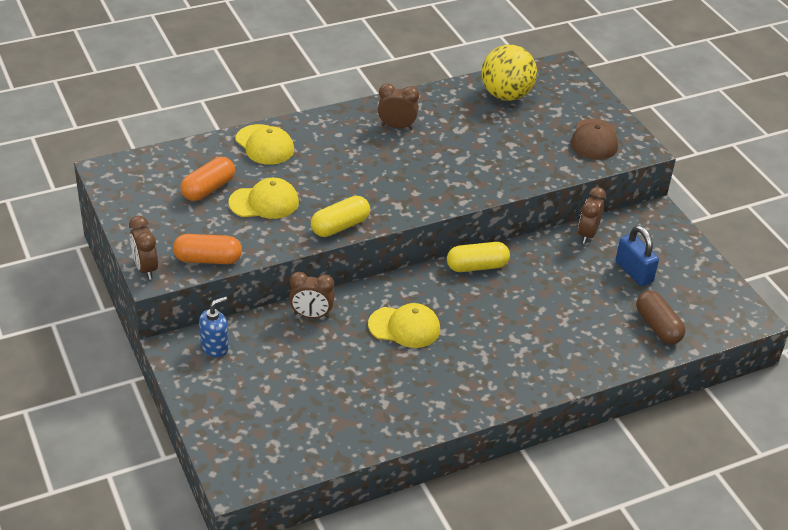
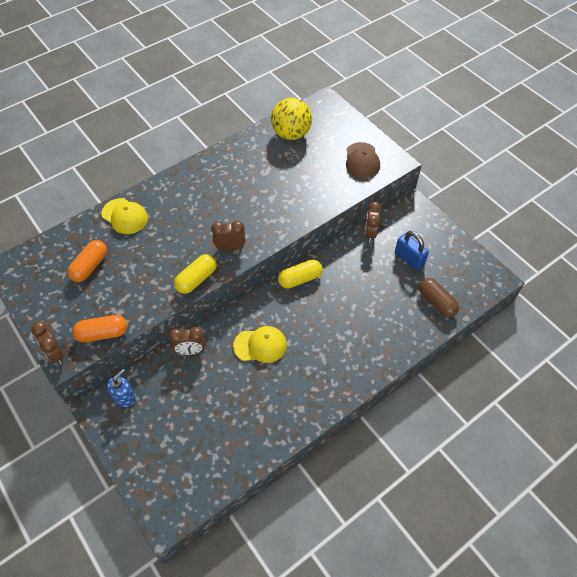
camera: 10 degrees left, 15 degrees up
(264, 202) = (135, 270): yellow cap -> none
(397, 127) = (219, 178): brown clock -> brown clock (230, 248)

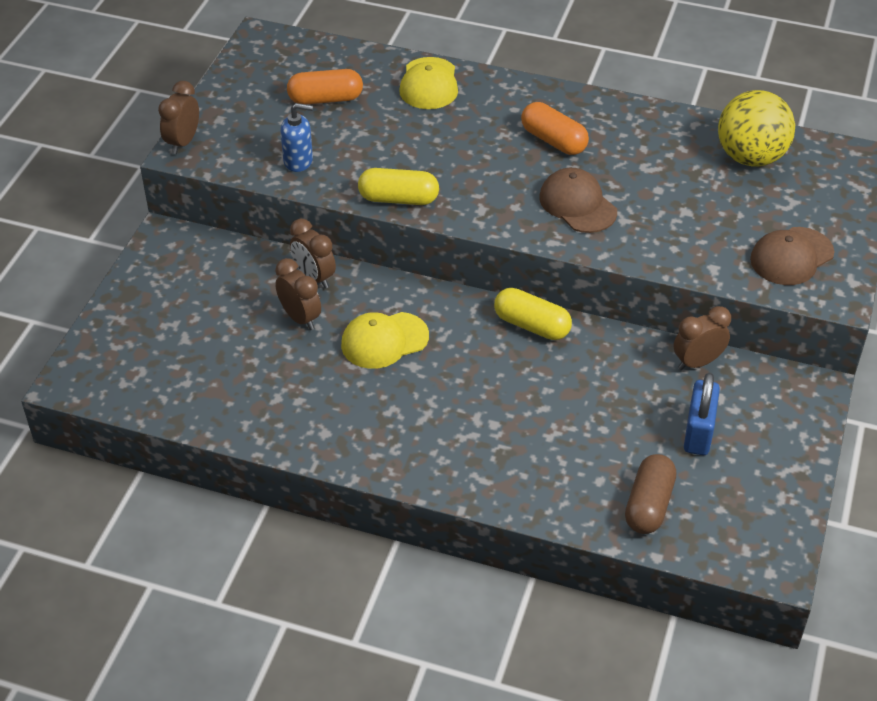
camera: 55 degrees right, 10 degrees down
(102, 334) = (243, 163): orange capsule -> orange capsule (553, 141)
(125, 397) = (198, 256): blue soap dispenser -> blue soap dispenser (298, 161)
(230, 248) = (479, 203): brown clock -> brown clock (300, 318)
(260, 345) = (384, 340): yellow cap -> yellow cap turned 105 degrees clockwise
(265, 211) = (577, 204): none -> brown cap

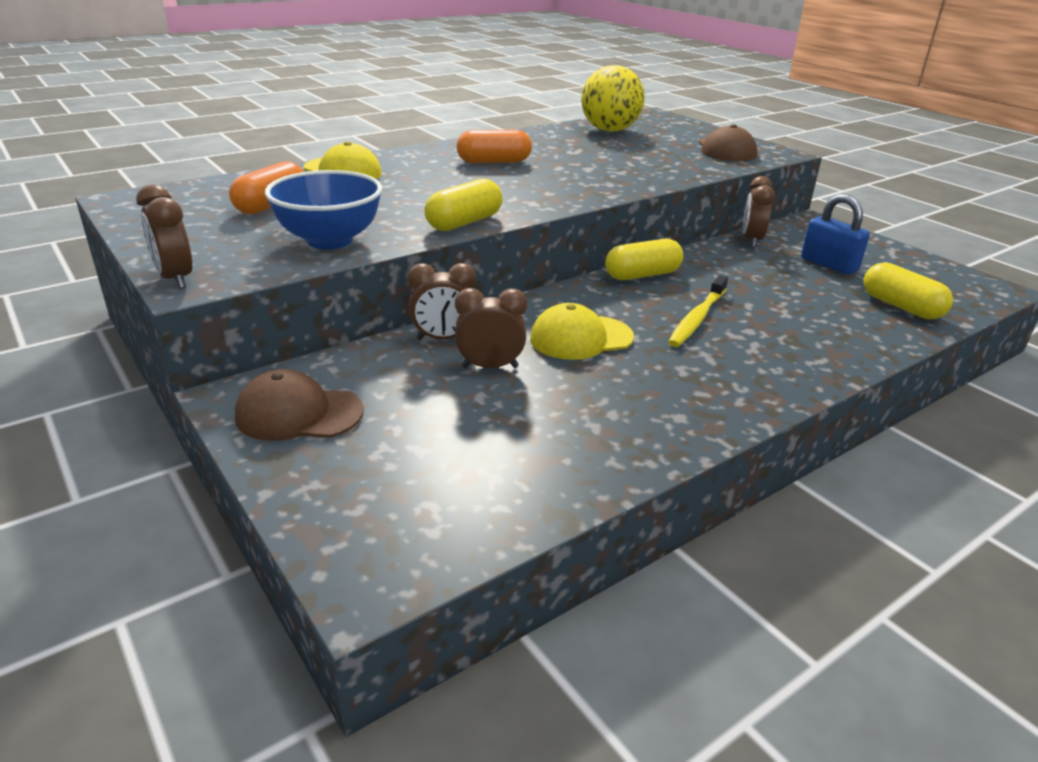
camera: 55 degrees left, 15 degrees down
(298, 161) = (329, 240): blue soap dispenser -> blue bowl
(384, 340) = (581, 338): yellow cap -> yellow cap turned 60 degrees clockwise
(483, 388) = (697, 318): none -> yellow toothbrush
(577, 204) = (580, 177): brown cap -> brown cap (299, 414)
(648, 505) = (900, 307): brown capsule -> yellow capsule

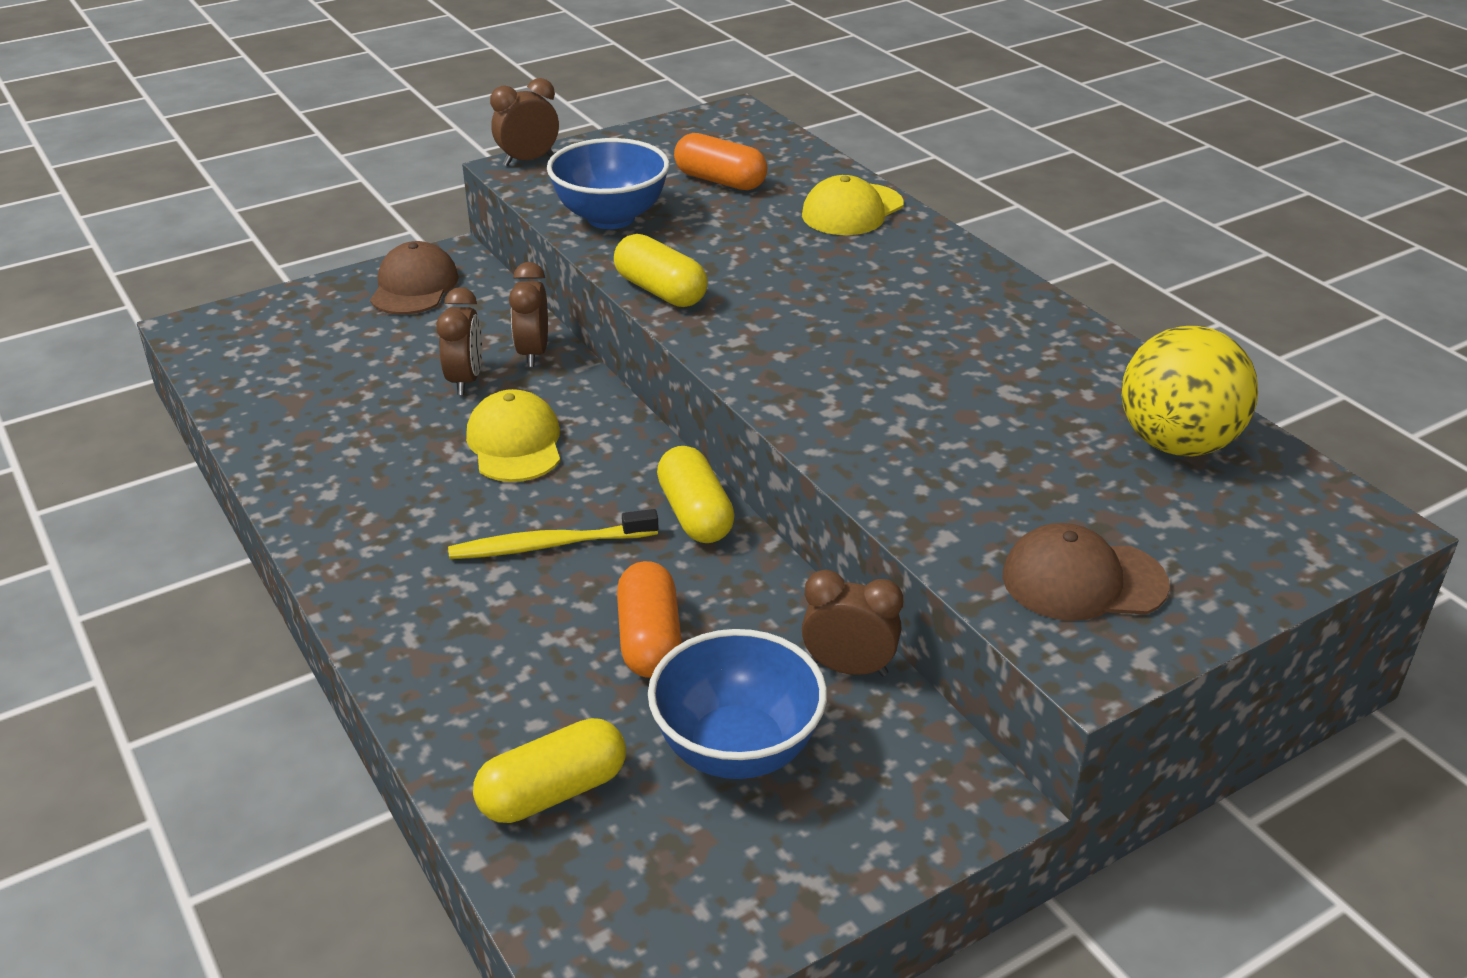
camera: 95 degrees right, 5 degrees up
(494, 162) = (923, 315): orange capsule -> orange capsule (649, 640)
(697, 318) = (549, 545): yellow toothbrush -> yellow toothbrush turned 45 degrees counterclockwise
(829, 264) = (737, 749): blue padlock -> blue bowl

